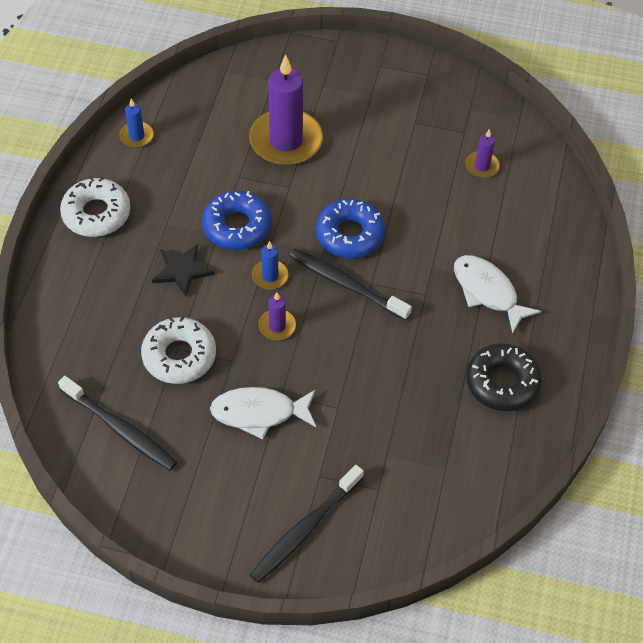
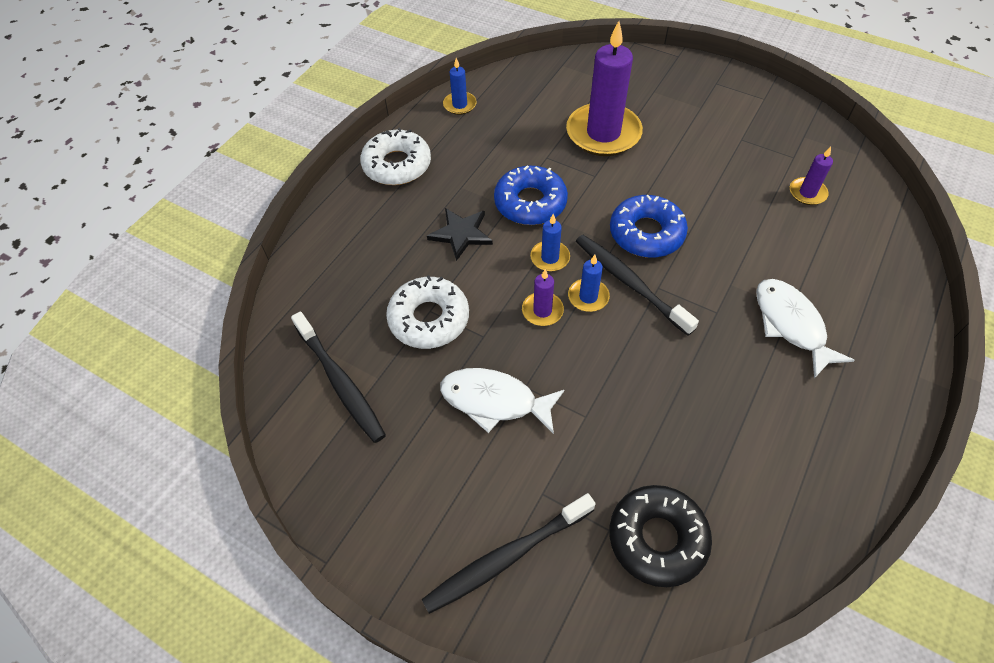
camera: 20 degrees right, 0 degrees up
(313, 305) = (588, 297): none -> blue candle
(502, 382) = (791, 434): black donut -> black donut (657, 538)

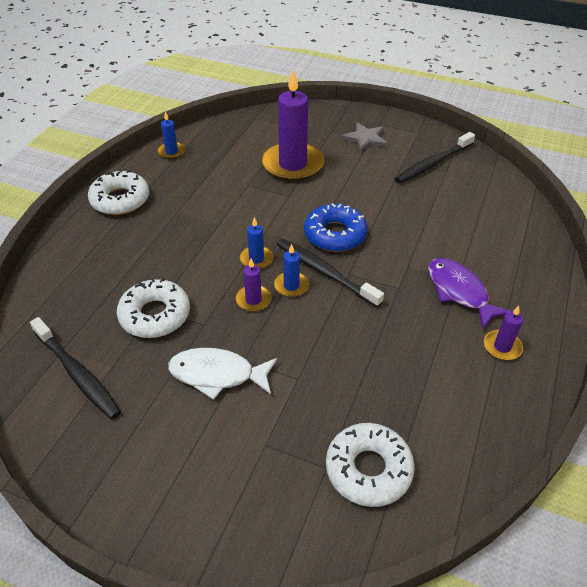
camera: 10 degrees left, 10 degrees down
(461, 234) = (179, 247): black star -> none
(506, 557) = (237, 501): black toothbrush -> black toothbrush (433, 163)
(530, 203) = (236, 219): blue donut -> none
(657, 538) = (368, 469): black donut -> white donut
(696, 103) = (365, 139): none -> grey star
(791, 324) = (459, 292): white fish -> purple fish
(807, 193) = (460, 196): purple candle -> purple candle (502, 347)

